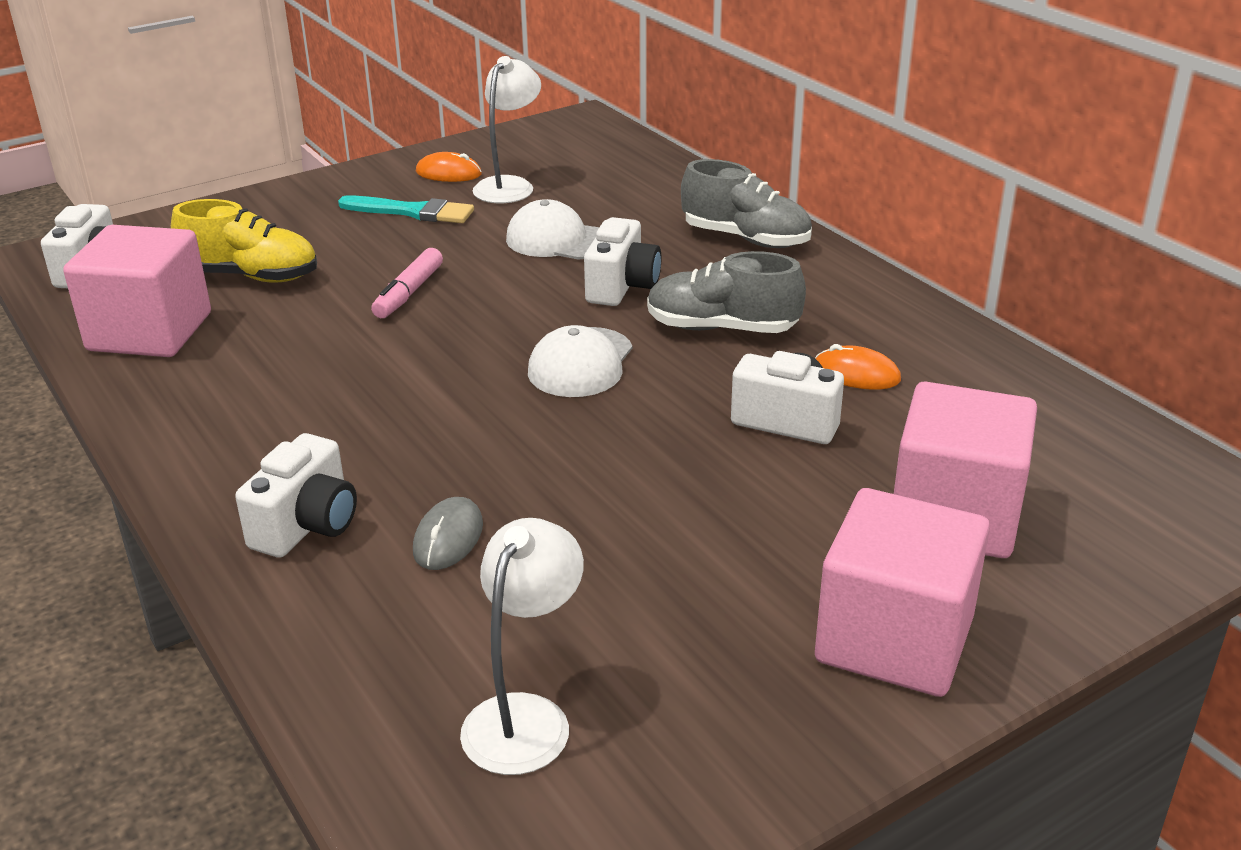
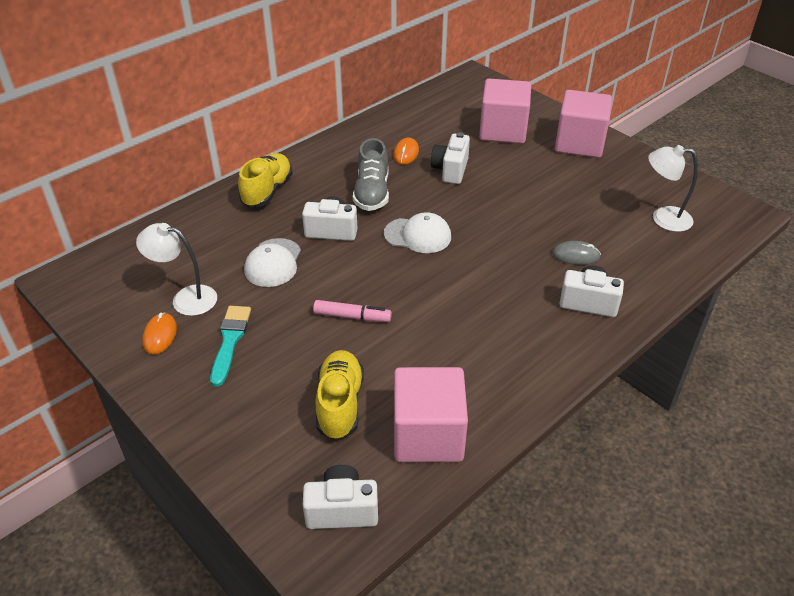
camera: 100 degrees left, 10 degrees up
(746, 238) = (267, 191): grey shoe -> yellow shoe

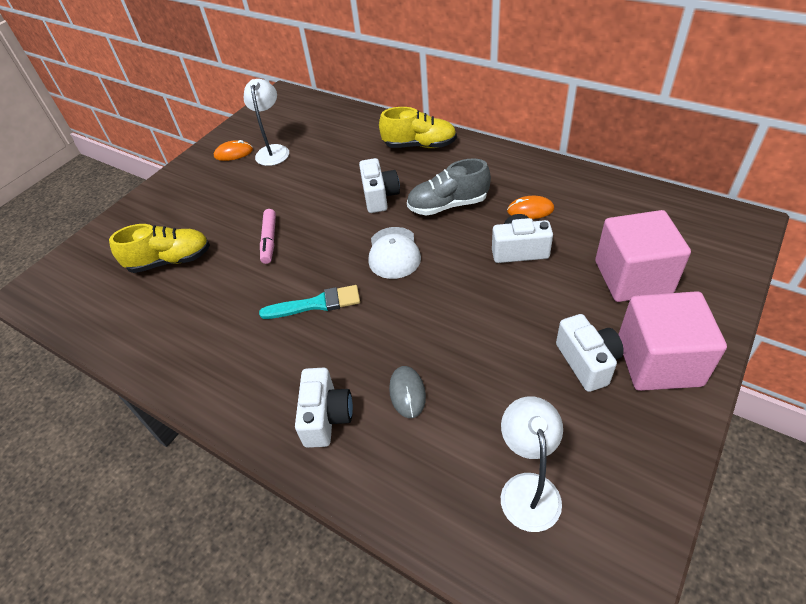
camera: 80 degrees right, 5 degrees up
(230, 341) = (232, 185): turquoise brush -> turquoise brush (316, 304)
(273, 263) = (325, 178): white cap -> none
(342, 510) = (70, 290): white camera -> white camera (587, 362)
(428, 435) = (137, 321): pink cube -> none

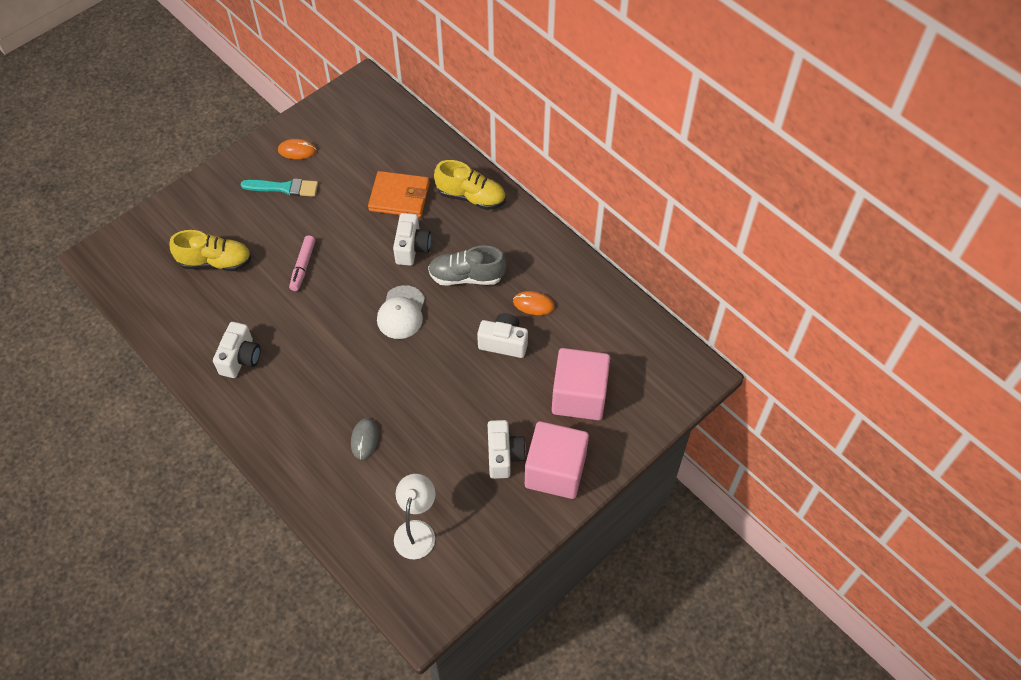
camera: 10 degrees right, 10 degrees up
(273, 151) = (334, 159): white lamp -> none
(316, 304) = (322, 343): turquoise brush -> turquoise brush (284, 188)
(326, 417) = (301, 440): white camera -> white camera (240, 358)
(349, 162) = (399, 197): none -> orange wallet

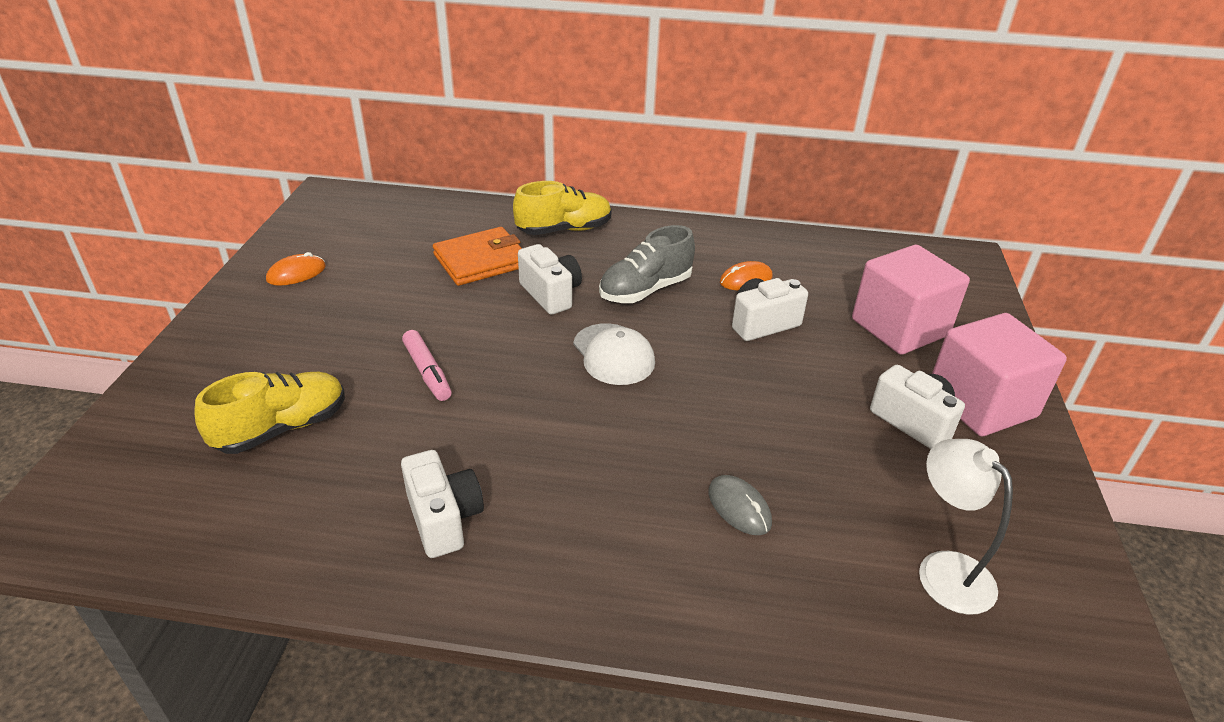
camera: 40 degrees left, 20 degrees down
(284, 188) = (313, 312): turquoise brush -> none

